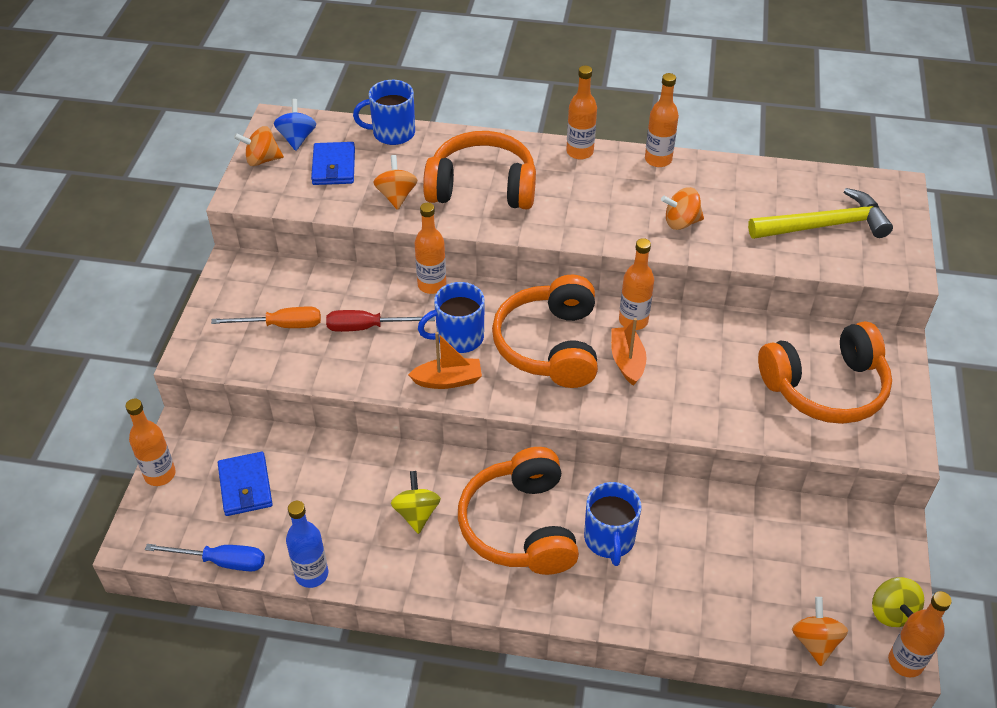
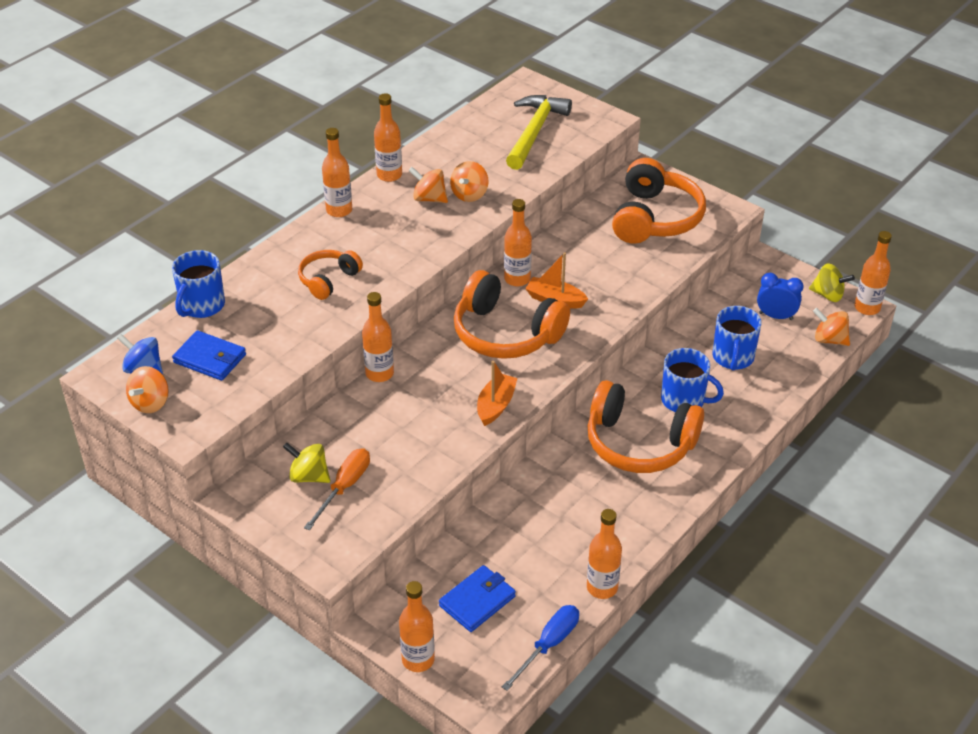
camera: 60 degrees left, 5 degrees down
(245, 486) = (477, 601): blue wallet -> blue wallet turned 60 degrees counterclockwise
(312, 574) = (602, 587): blue bottle -> orange bottle
(367, 327) = (395, 431): red screwdriver -> none
(396, 196) = (289, 334): orange spinning top -> orange spinning top (429, 198)
(416, 513) = (585, 499): yellow spinning top -> yellow spinning top (309, 476)
(458, 337) = (454, 381): blue mug -> blue mug (733, 357)
(482, 187) = (328, 280): orange headphones -> orange headphones, size x0.55
(809, 573) = (775, 316): none -> blue clock

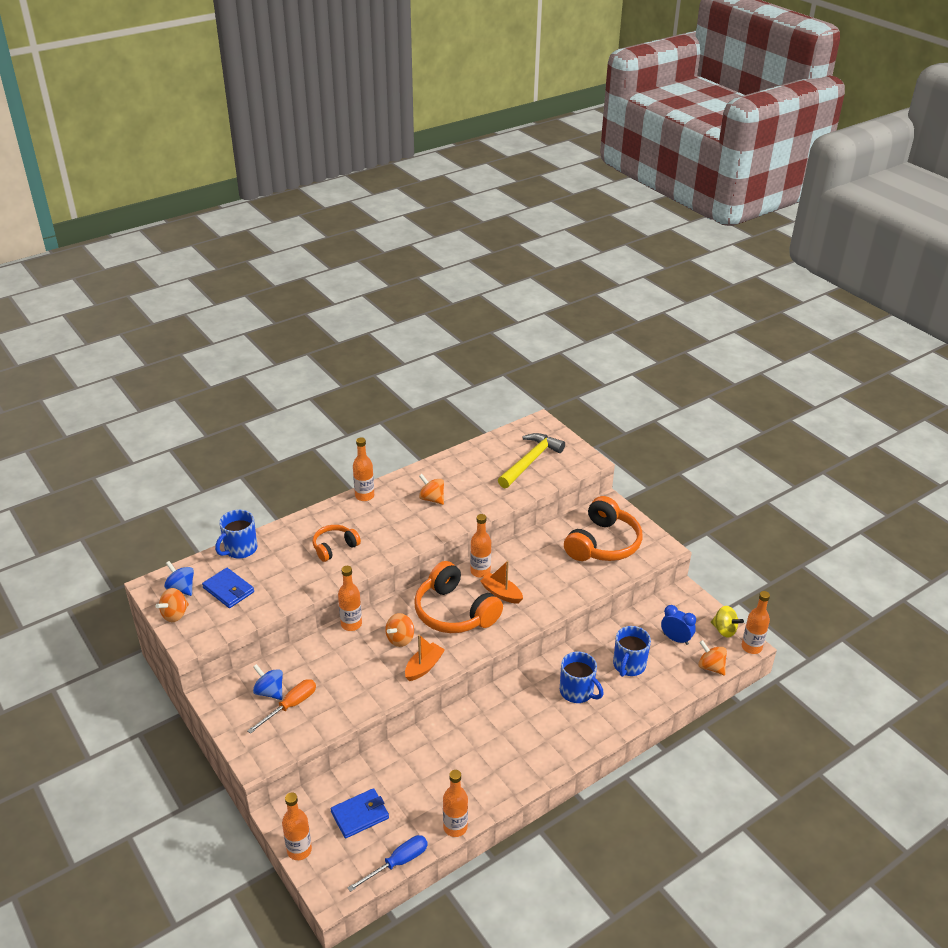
camera: 15 degrees right, 5 degrees down
(309, 476) = (269, 691): yellow spinning top -> blue spinning top
(389, 175) = (411, 475): orange bottle -> none
(469, 194) = (462, 501): orange spinning top -> orange spinning top (400, 639)
(639, 443) = (529, 718): orange headphones -> none

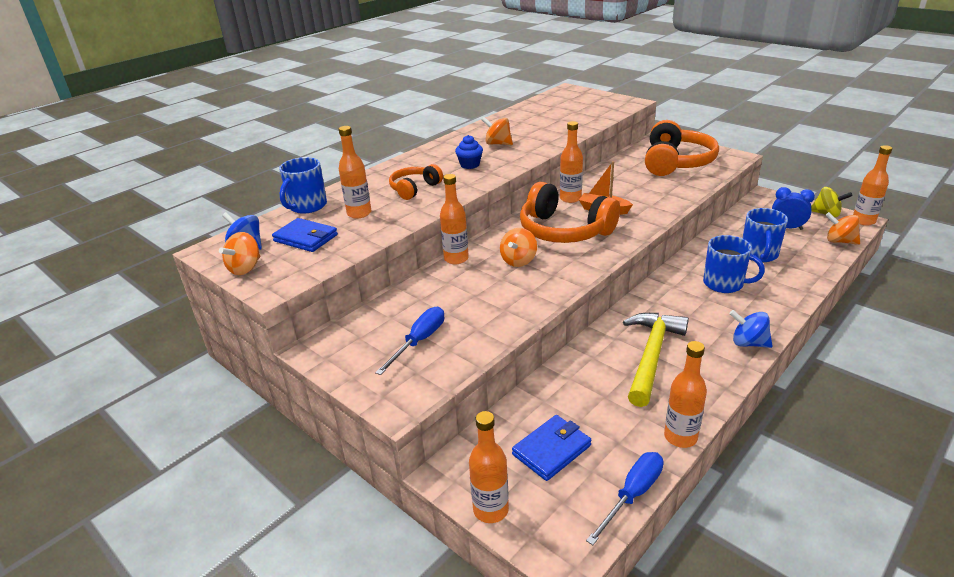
camera: 10 degrees left, 5 degrees down
(269, 691) = (386, 333): blue spinning top -> blue spinning top (748, 343)
(290, 706) = (419, 341): orange screwdriver -> blue screwdriver
(364, 496) = (427, 152): orange bottle -> orange bottle (359, 213)
(394, 525) = (470, 165): none -> blue cupcake
(424, 667) = (560, 278): orange boat -> none
(530, 461) = (577, 110): yellow hammer -> yellow hammer (651, 355)

